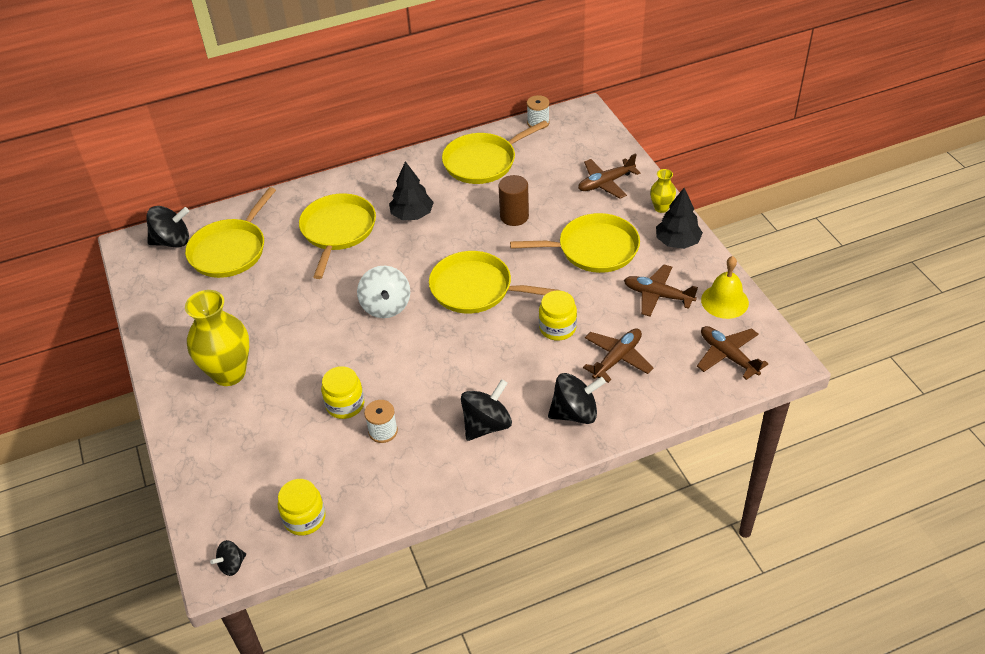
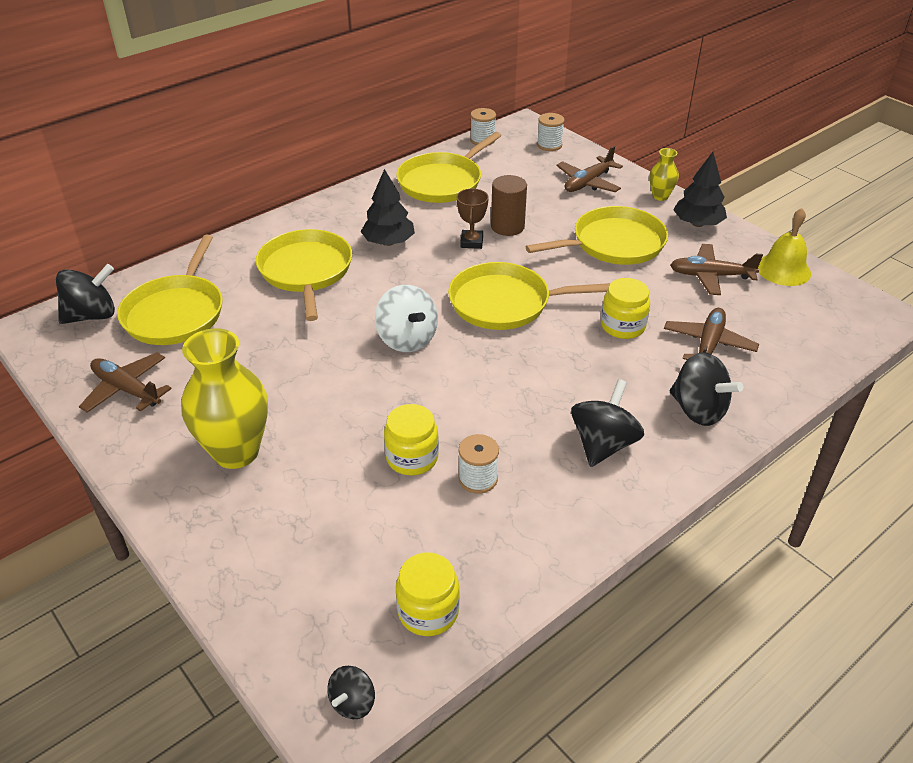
camera: 20 degrees left, 5 degrees down
(478, 226) = (471, 242): none -> brown trophy
(575, 413) = (698, 410): black spinning top -> black spinning top turned 75 degrees clockwise
(593, 137) = (549, 145): none -> white spool
(728, 356) = (823, 320): brown plane -> brown plane (127, 389)

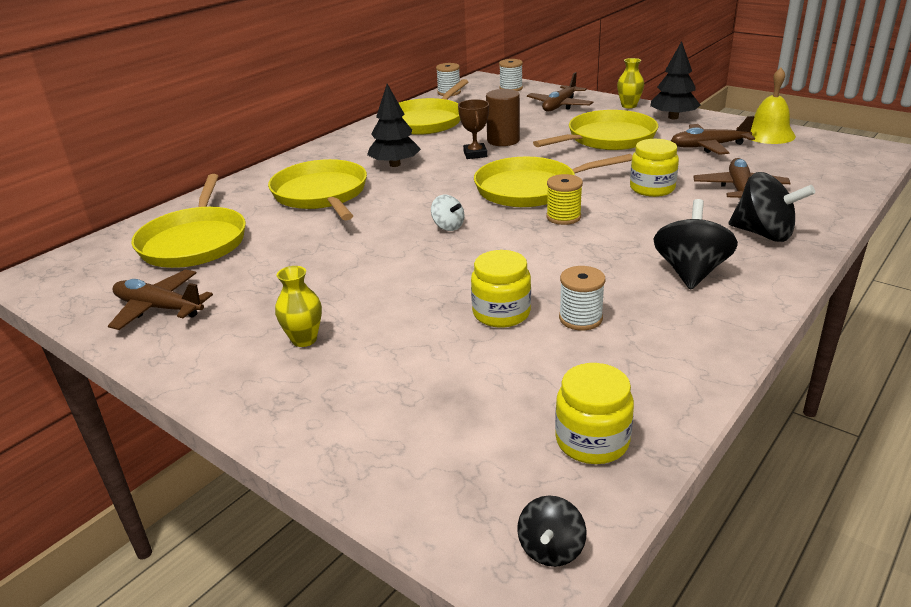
camera: 10 degrees left, 10 degrees down
(92, 315) = (101, 256): black spinning top -> none
(236, 452) = (304, 339): yellow vase -> yellow vase, size x0.49
(407, 339) = (448, 226): white spinning top -> white spinning top, size x0.55
(519, 348) = (563, 217): none -> yellow spool

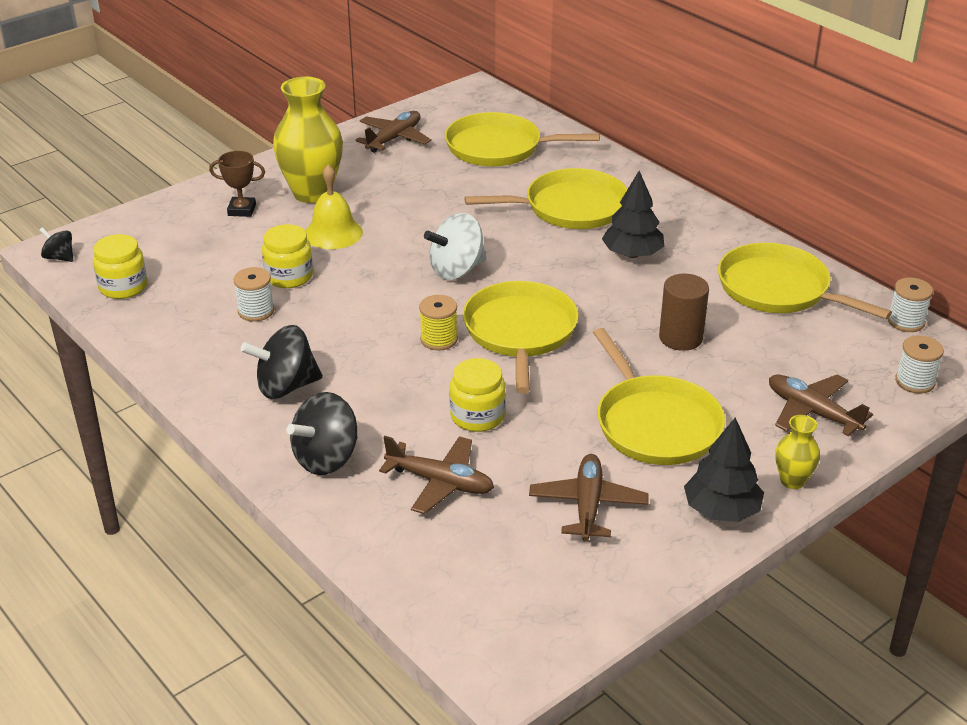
camera: 100 degrees right, 5 degrees up
(304, 339) = (312, 193): yellow vase -> yellow vase, size x2.06
(448, 226) = (456, 270): white spinning top -> white spinning top, size x1.82
(475, 154) = (641, 310): brown trophy -> brown trophy (242, 210)
(690, 272) = (286, 387): black spinning top -> black spinning top turned 135 degrees clockwise
(768, 134) = (610, 583): yellow bell -> yellow bell (333, 233)

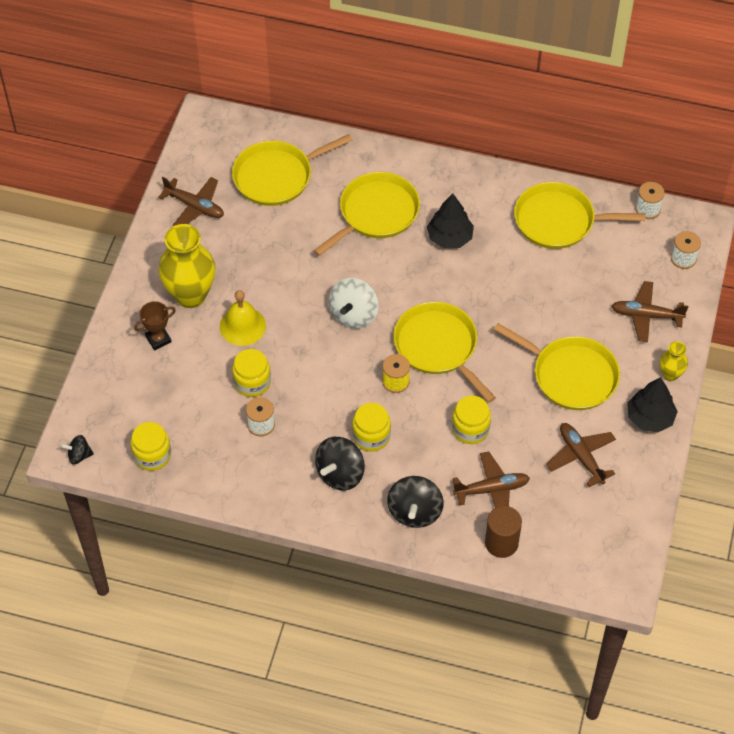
camera: 35 degrees left, 20 degrees up
(358, 371) = (371, 436): none -> yellow jar
(394, 139) = (195, 206): brown plane -> brown plane turned 120 degrees clockwise
(680, 338) = (533, 297): brown cylinder -> brown cylinder (501, 543)

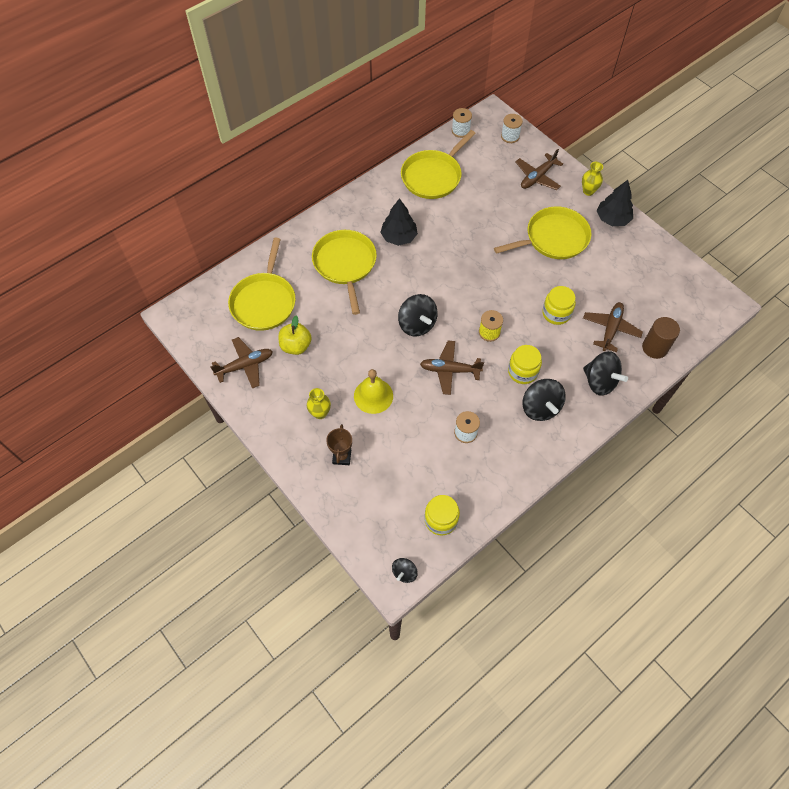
camera: 55 degrees left, 5 degrees up
(190, 295) = (320, 413): yellow vase -> yellow vase, size x0.49
(248, 232) = (296, 346): none -> yellow apple
(252, 382) = (426, 417): yellow jar -> none
(353, 315) = (417, 324): white spinning top -> black spinning top
(438, 347) = (479, 293): yellow pan -> none
(581, 457) = (617, 269): brown plane -> brown plane (449, 370)

